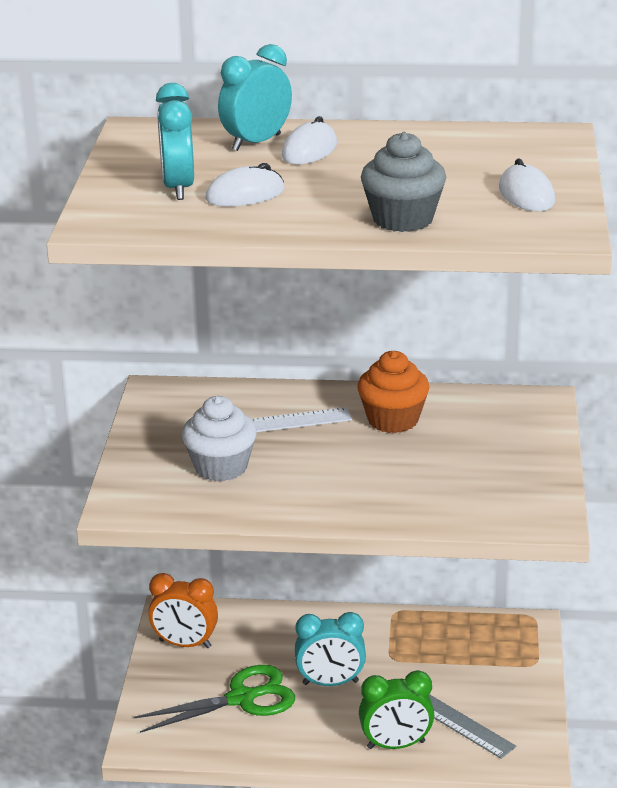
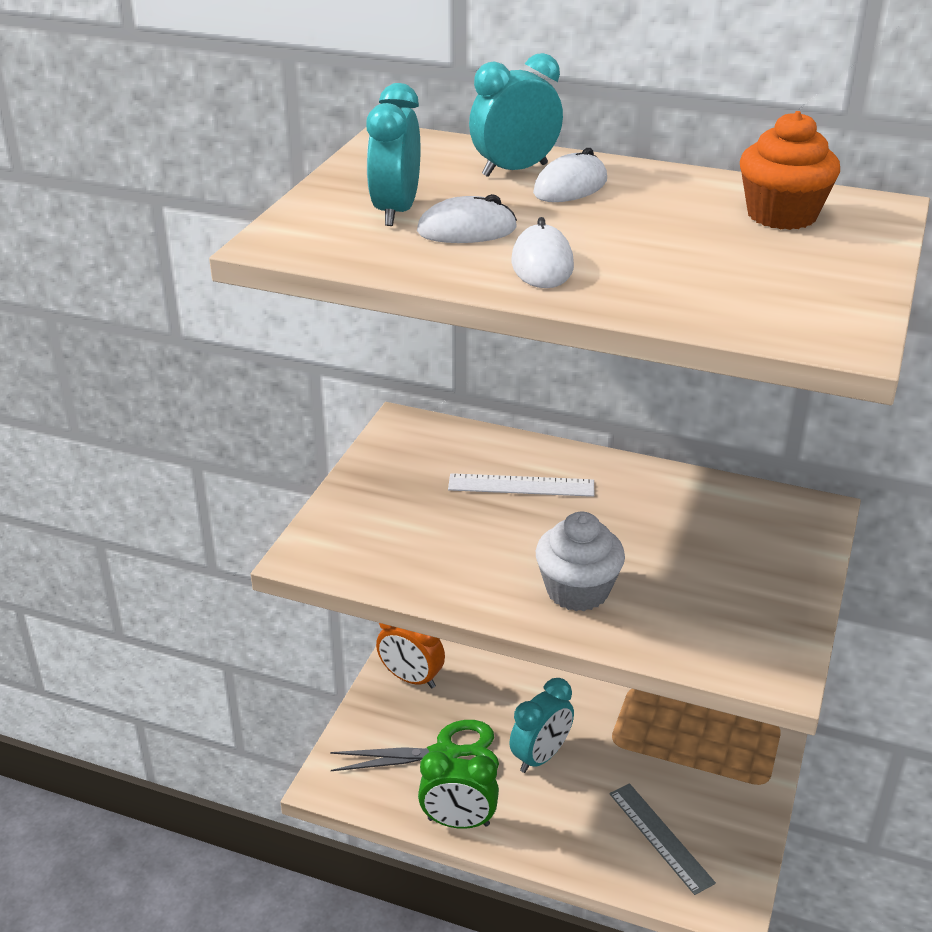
camera: 15 degrees right, 5 degrees up
(221, 467) = (431, 527): white cupcake -> white cupcake (577, 590)
(330, 683) = (540, 756): turquoise clock -> turquoise clock turned 60 degrees counterclockwise
(393, 420) = (639, 504): orange cupcake -> orange cupcake (781, 215)
(396, 745) = (585, 849): green clock -> green clock (458, 822)
(403, 219) = (639, 288): grey cupcake -> none
(526, 195) = (811, 279): white mouse -> white mouse (542, 264)

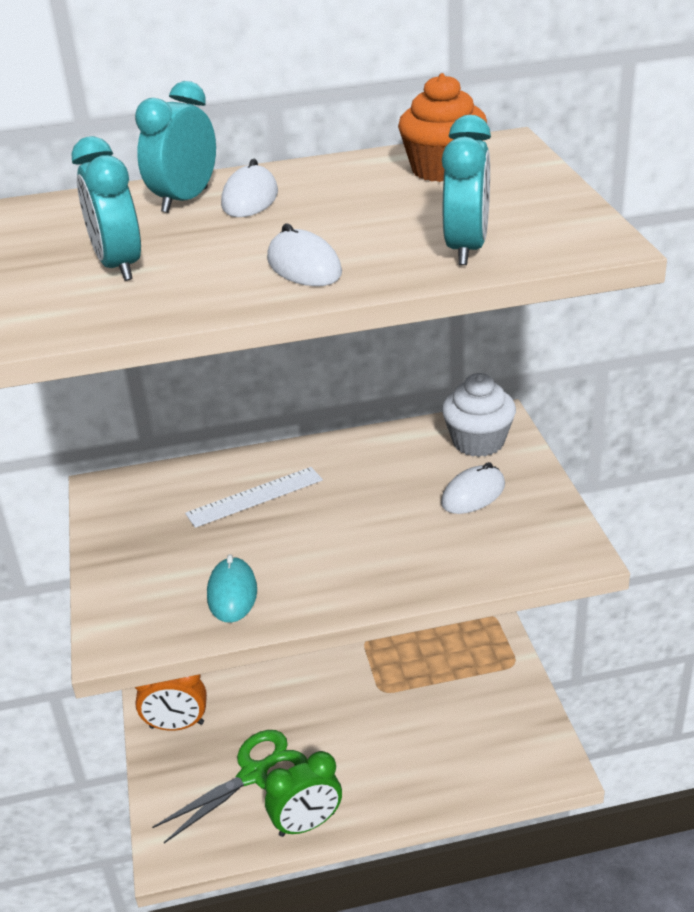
camera: 30 degrees left, 0 degrees up
(430, 561) = (232, 593): none -> turquoise mouse
(466, 230) = (204, 261): white mouse -> white mouse (473, 494)
(540, 756) = (334, 733): turquoise clock -> turquoise clock (466, 249)
(577, 590) = (375, 561): white cupcake -> white cupcake (478, 442)
(660, 837) = (471, 747): grey ruler -> none

